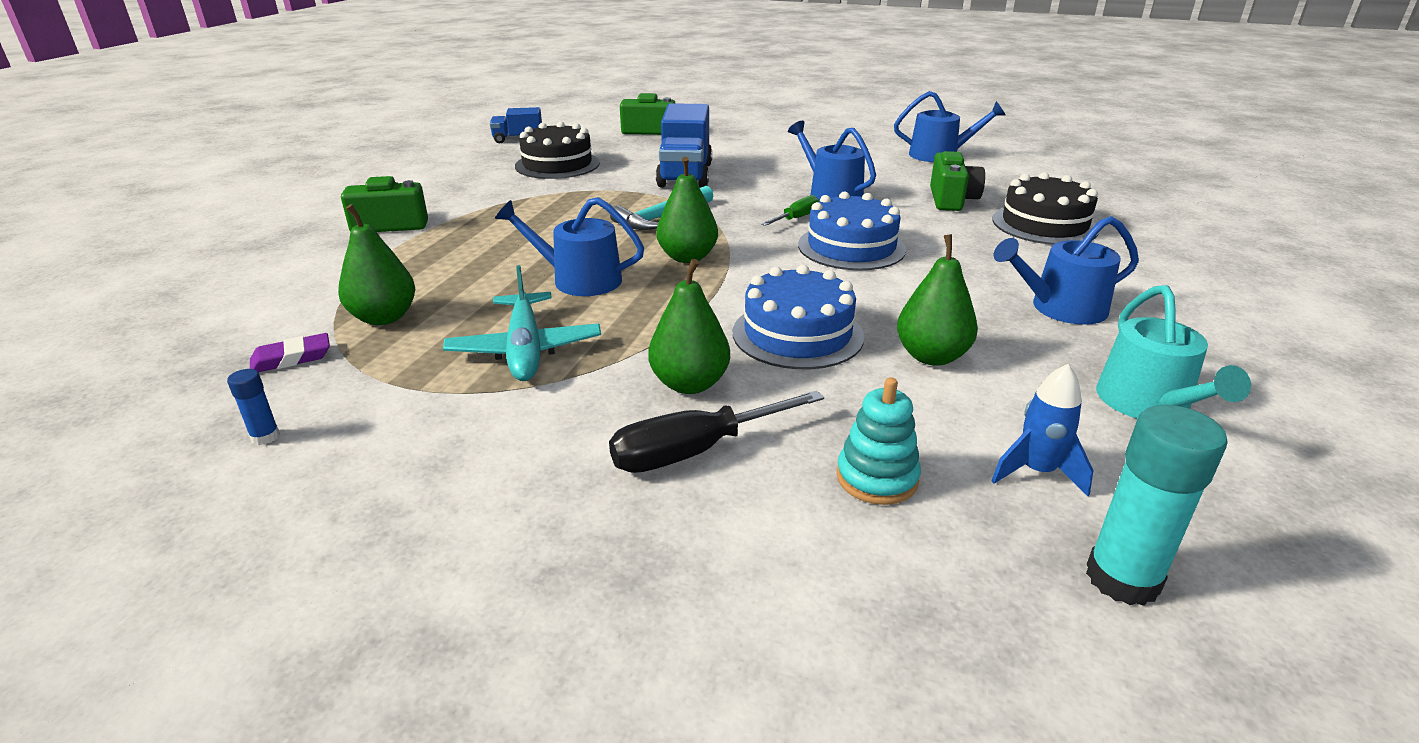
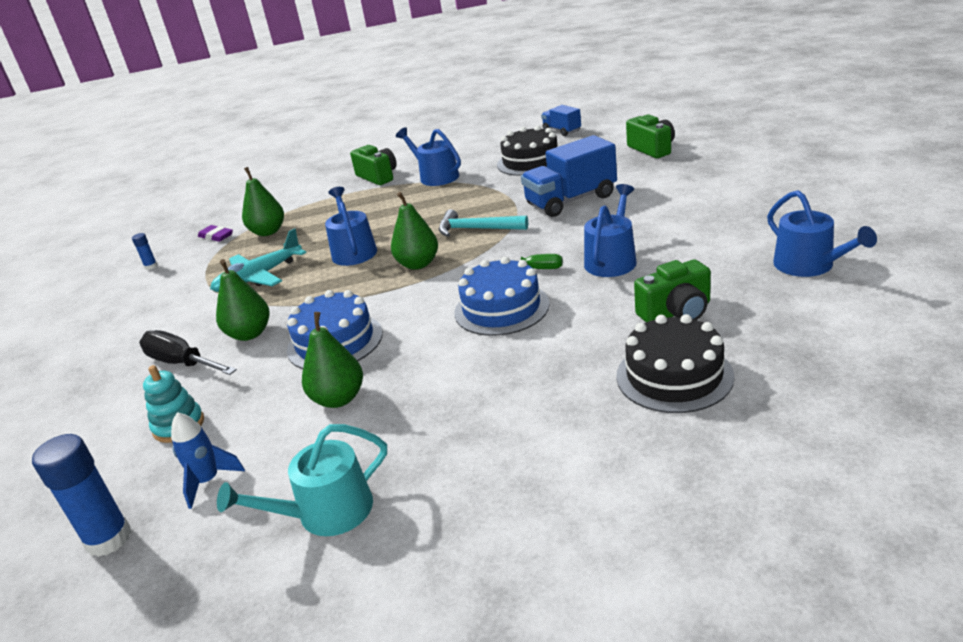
camera: 65 degrees right, 0 degrees up
(1060, 308) = (472, 433): blue watering can -> blue watering can (435, 176)
(1122, 579) = (108, 539): turquoise glue stick -> blue glue stick

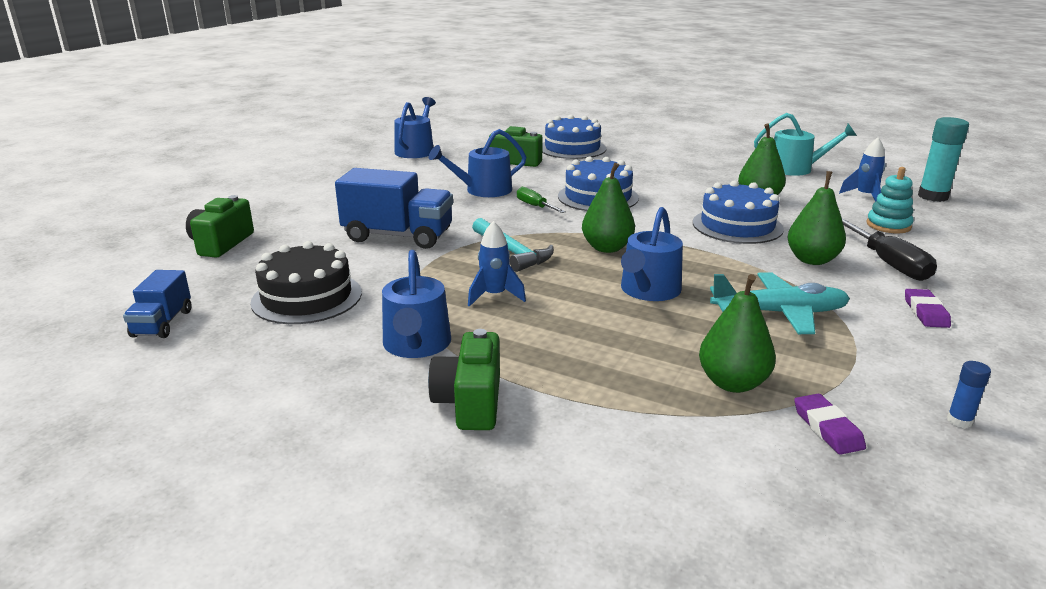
camera: 145 degrees left, 5 degrees down
(108, 539) = (933, 196): blue glue stick -> turquoise glue stick
(156, 325) = (925, 312): none -> purple eraser
(438, 206) = (494, 296): none -> blue rocket
(674, 376) = (572, 148): black cake -> blue cake

